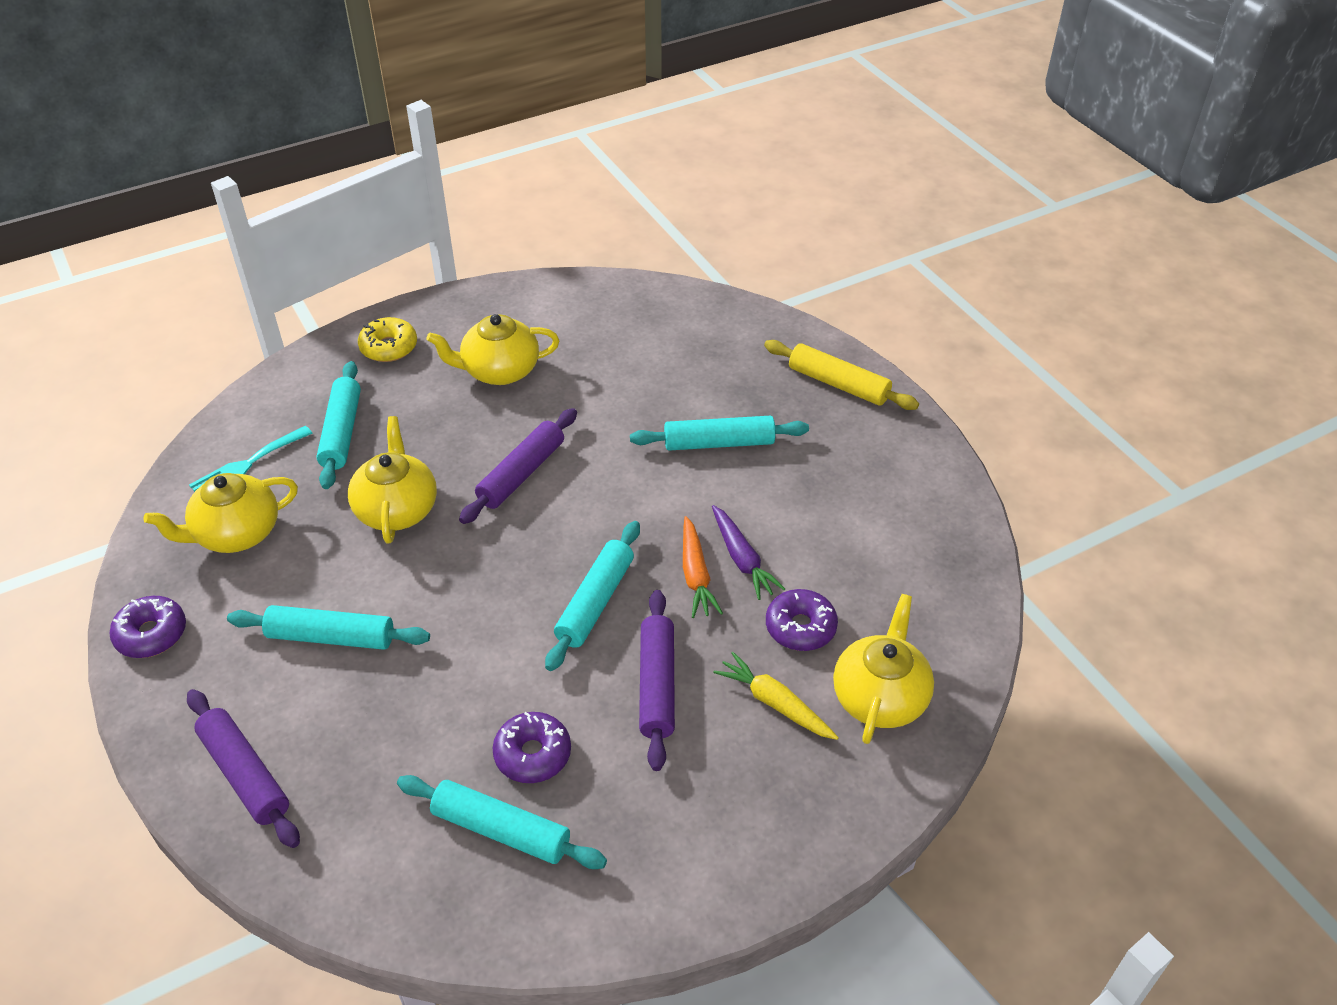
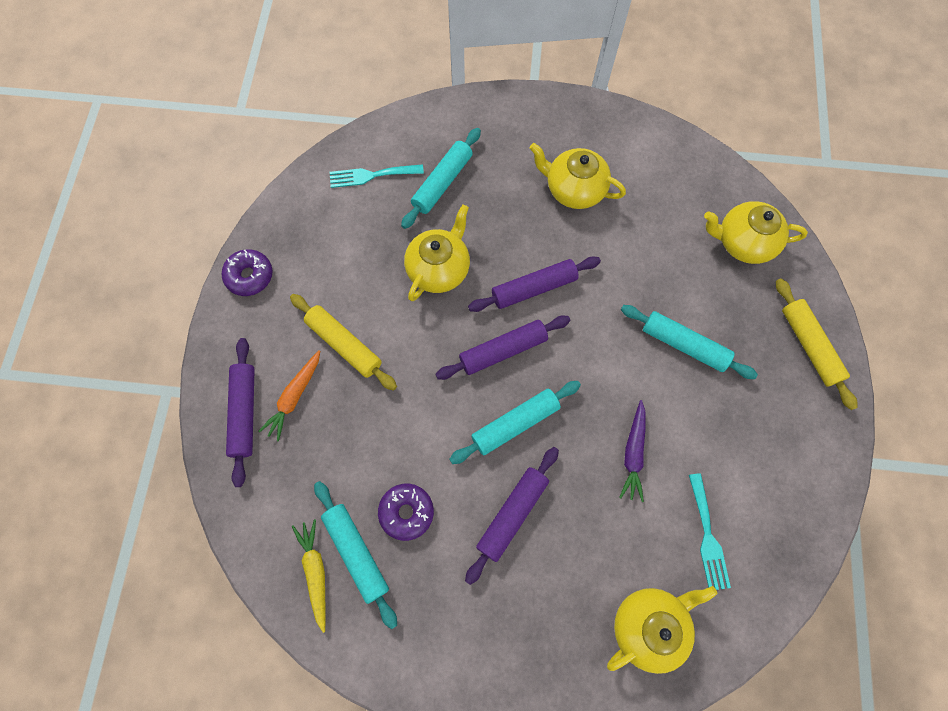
camera: 35 degrees right, 25 degrees up
(236, 533) = (336, 228): yellow teapot -> yellow teapot (743, 242)
(331, 637) = (344, 344): turquoise rolling pin -> yellow rolling pin
(389, 347) = (514, 125): yellow donut -> none
(529, 544) = (503, 350): none -> purple rolling pin
(696, 575) = (593, 445): orange carrot -> orange carrot (294, 397)
(775, 703) = (577, 581): yellow carrot -> yellow carrot (315, 572)
(800, 627) = (634, 534): purple donut -> none
(873, 587) = (707, 536): none -> turquoise fork

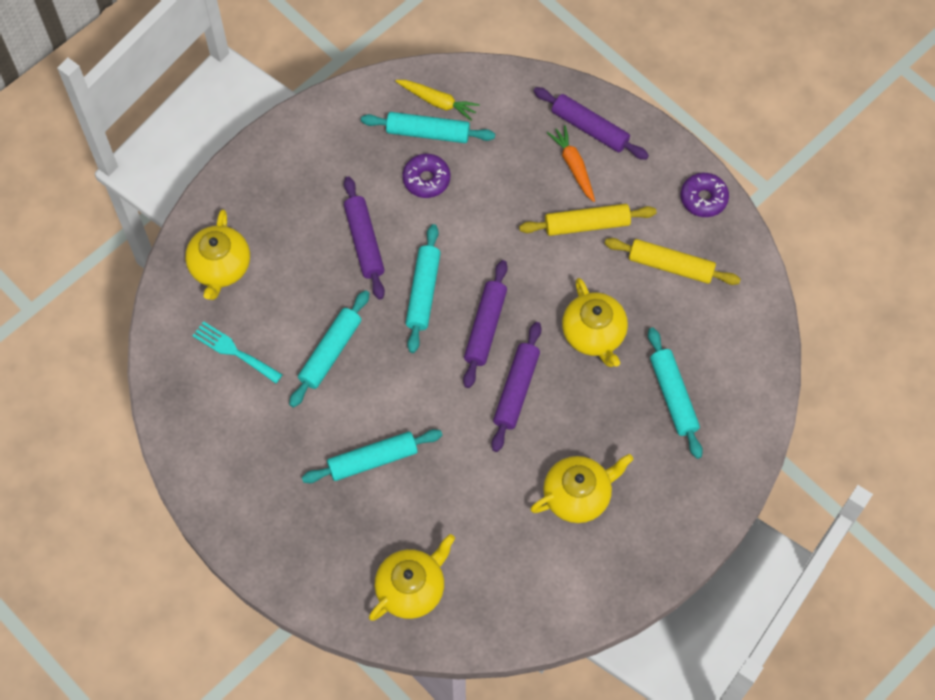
camera: 130 degrees right, 5 degrees down
(371, 175) = (727, 347): turquoise fork -> none
(633, 453) = (330, 352): purple carrot -> turquoise rolling pin
(809, 346) = (286, 553): yellow rolling pin -> yellow rolling pin (670, 266)

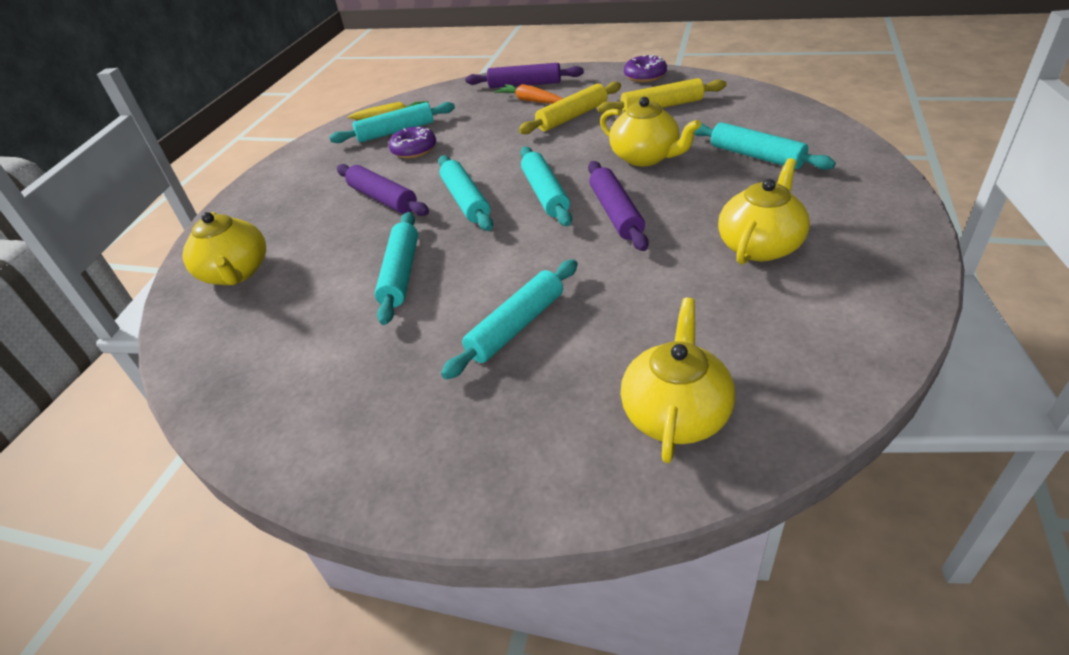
camera: 25 degrees left, 25 degrees down
(233, 351) = (285, 322): turquoise fork -> none
(485, 327) = (545, 194): purple rolling pin -> turquoise rolling pin

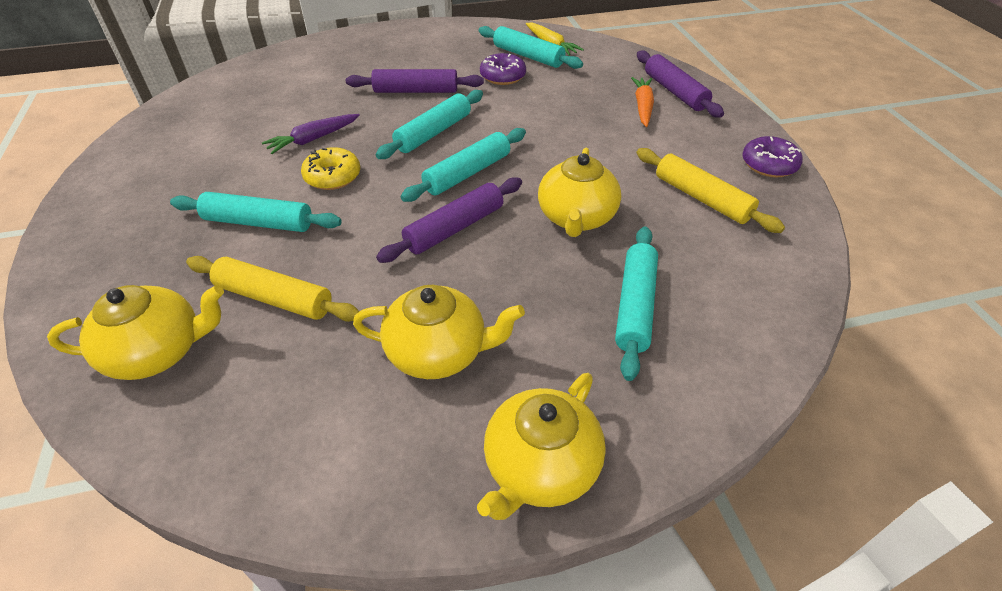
camera: 55 degrees right, 5 degrees up
(236, 273) = (292, 69): yellow teapot -> yellow teapot (540, 467)
(383, 199) = (416, 91): purple rolling pin -> purple rolling pin turned 75 degrees clockwise
(401, 274) = (313, 139): turquoise rolling pin -> purple carrot
(480, 269) = (333, 176): none -> yellow donut
(572, 117) = (628, 143): yellow rolling pin -> yellow rolling pin (275, 298)

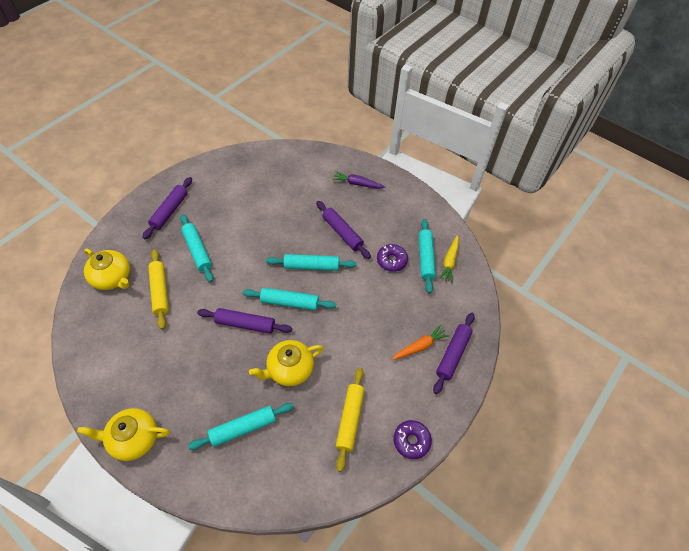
camera: 50 degrees right, 10 degrees up
(136, 221) = (169, 211): none -> purple rolling pin
(313, 139) = (267, 224): purple carrot -> purple carrot (357, 184)
(333, 176) = (246, 252): yellow donut -> none
(438, 352) = (167, 368): yellow teapot -> none

